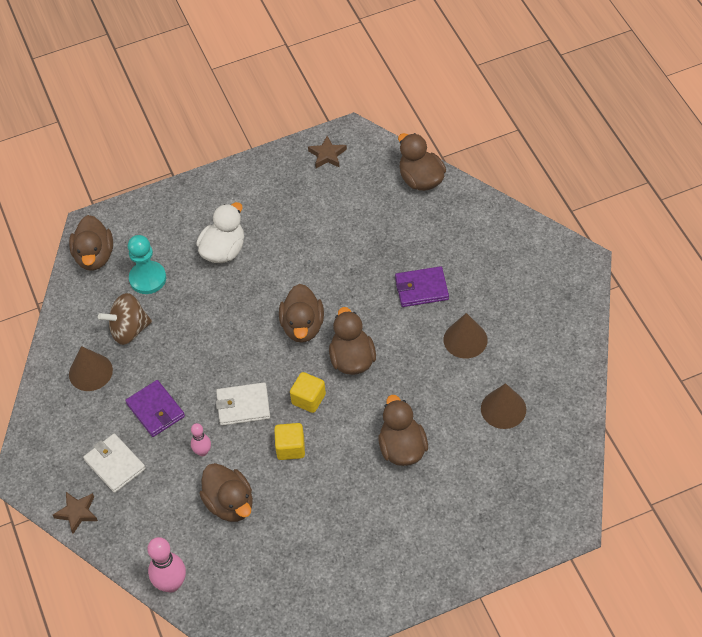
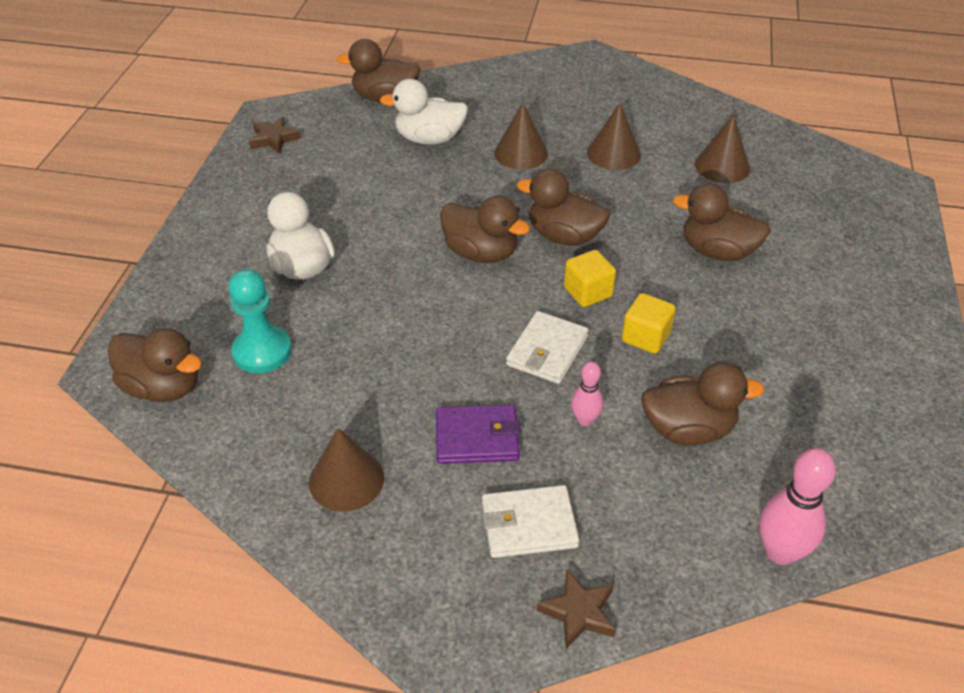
camera: 60 degrees left, 10 degrees down
(129, 330) = (321, 406): brown spinning top -> none
(395, 231) = (429, 139): none -> white duck
(421, 289) = (521, 153): purple wallet -> brown cone

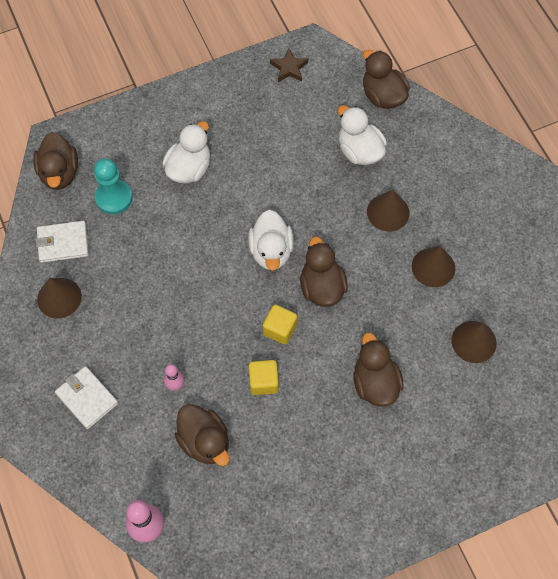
camera: 55 degrees right, 20 degrees up
(477, 438) = (126, 340): purple wallet -> none
(481, 253) = (271, 251): brown duck -> white duck
(547, 351) = (214, 336): white wallet -> white wallet (63, 243)
(578, 612) = (50, 451): brown star -> none

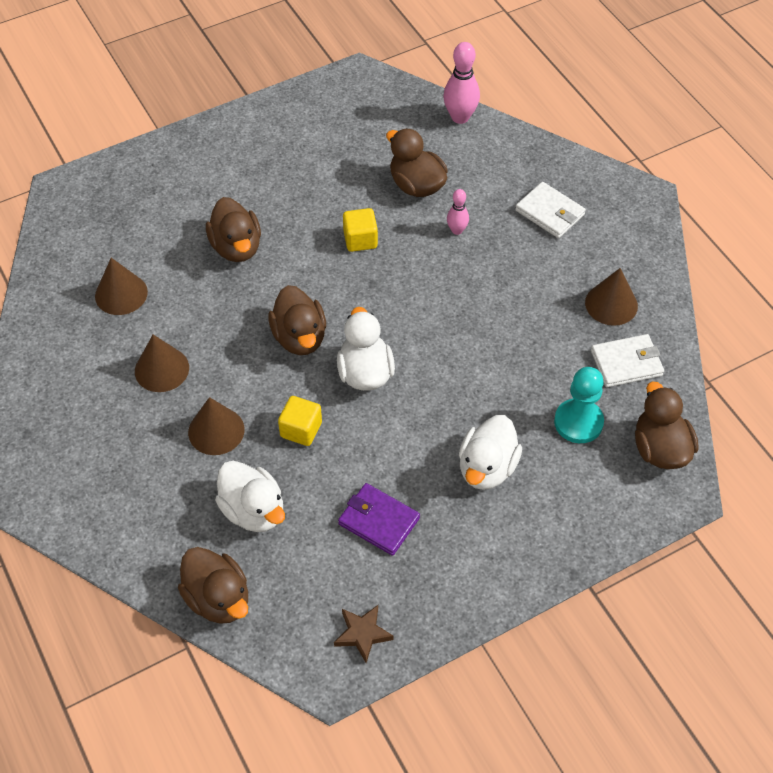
camera: 175 degrees right, 10 degrees down
(271, 137) = (379, 521): none -> purple wallet
(280, 329) = (347, 290): yellow cube -> yellow cube (301, 430)

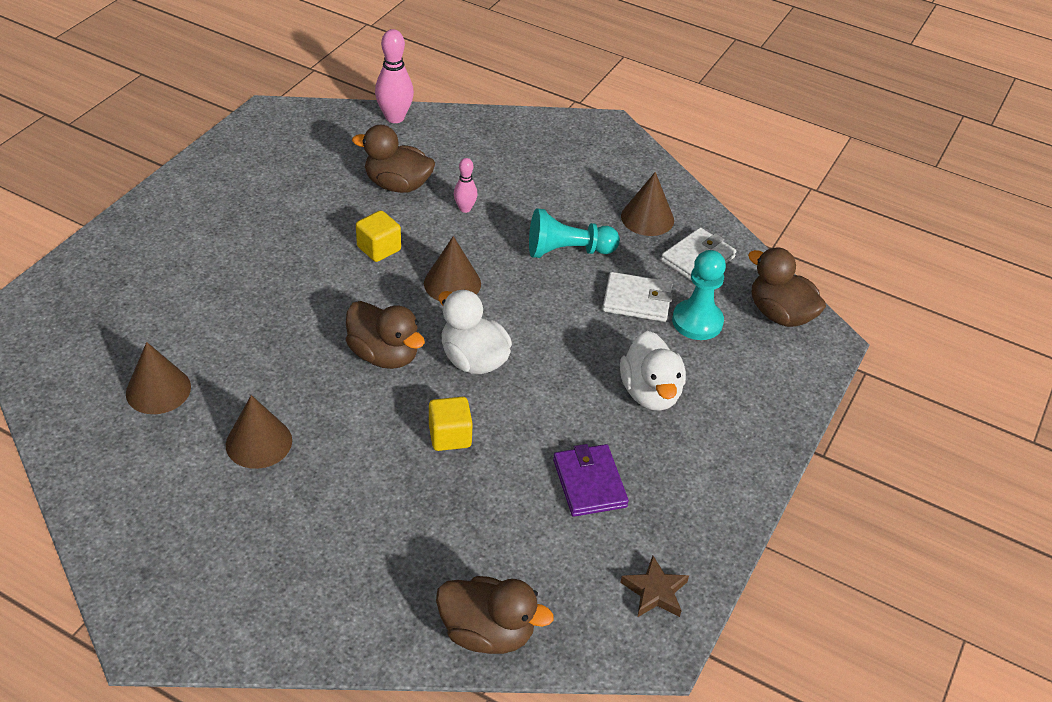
camera: 35 degrees left, 10 degrees down
(216, 431) = (362, 475): brown cone -> brown cone (452, 283)
(236, 247) = (256, 300): brown duck -> none
(253, 511) = (459, 531): white duck -> none
(379, 521) = (589, 483): purple wallet -> purple wallet turned 75 degrees clockwise
(515, 306) = (567, 251): none -> turquoise pawn
(549, 212) = (537, 166): white wallet -> white wallet (637, 300)

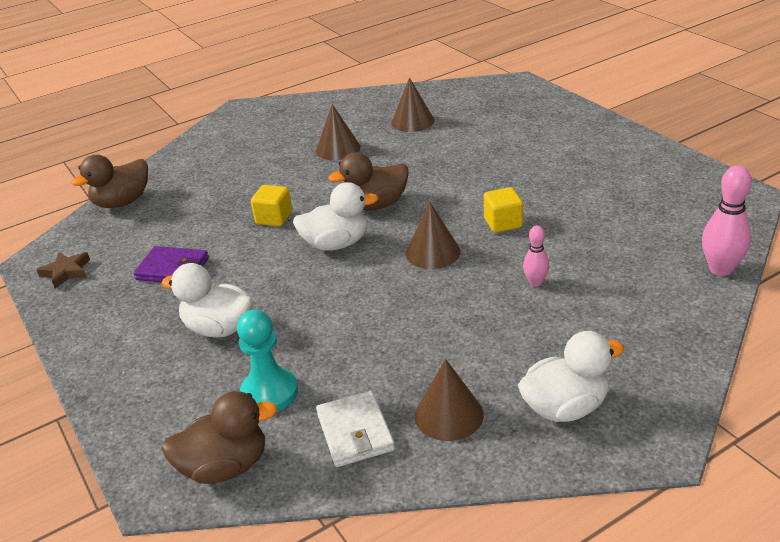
camera: 125 degrees right, 10 degrees down
(397, 185) = (594, 249): brown duck -> none
(567, 251) = (432, 333): turquoise pawn -> none
(601, 167) = (565, 407): none -> white duck
(637, 300) = (330, 359): white wallet -> none

